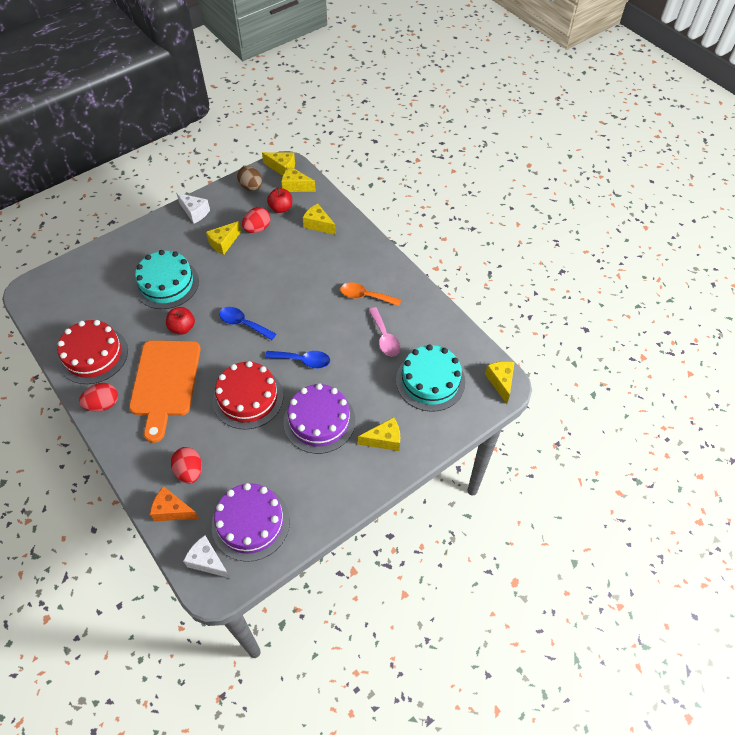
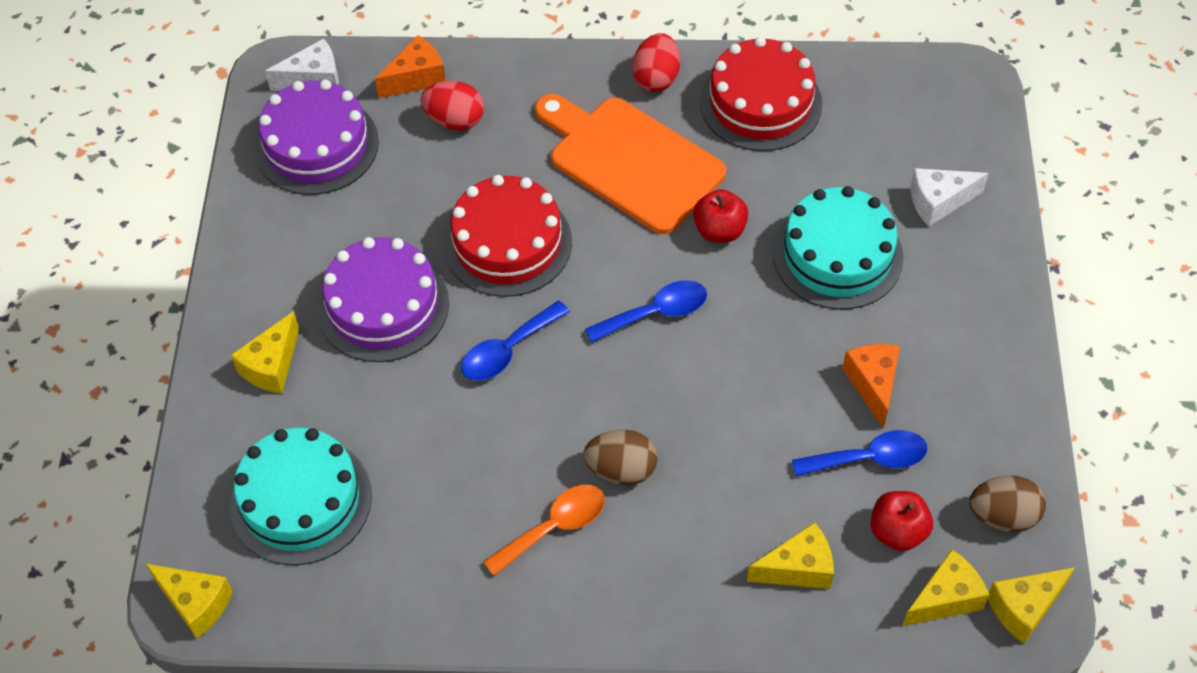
camera: 130 degrees right, 0 degrees up
(195, 212) = (995, 382): white cheese -> white cheese (939, 202)
(223, 243) = (873, 385): yellow cheese -> orange cheese
(257, 229) = (869, 458): red egg -> blue spoon
(324, 292) = (621, 470): none -> brown egg
(384, 338) = (442, 495): pink spoon -> none

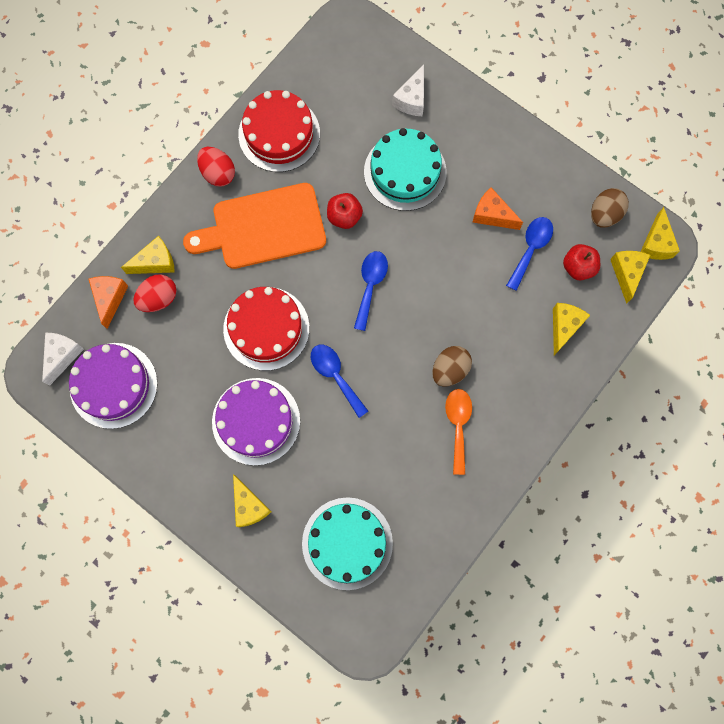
camera: 55 degrees left, 20 degrees up
(196, 603) = (369, 636): yellow cheese -> yellow cheese (155, 262)
(507, 350) = (335, 376): blue spoon -> blue spoon turned 150 degrees clockwise

